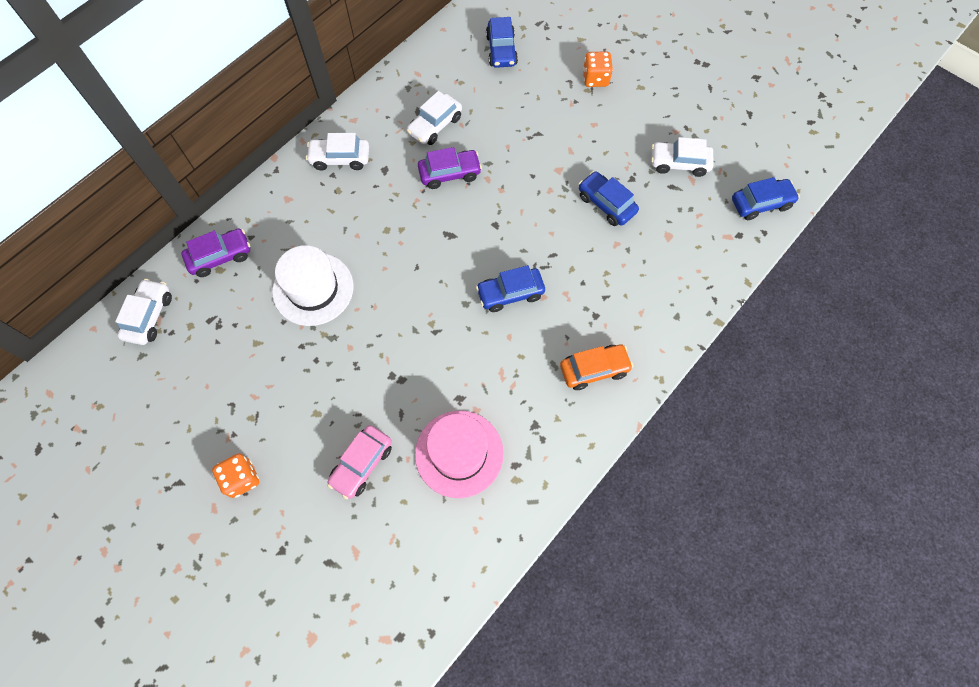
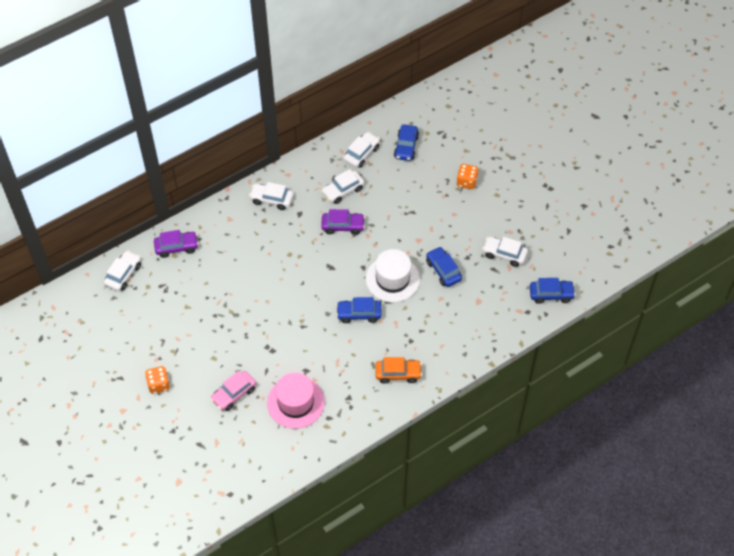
camera: 15 degrees right, 10 degrees down
(313, 289) = (231, 281): white hat -> white hat (392, 279)
(445, 71) = (361, 153): none -> white car

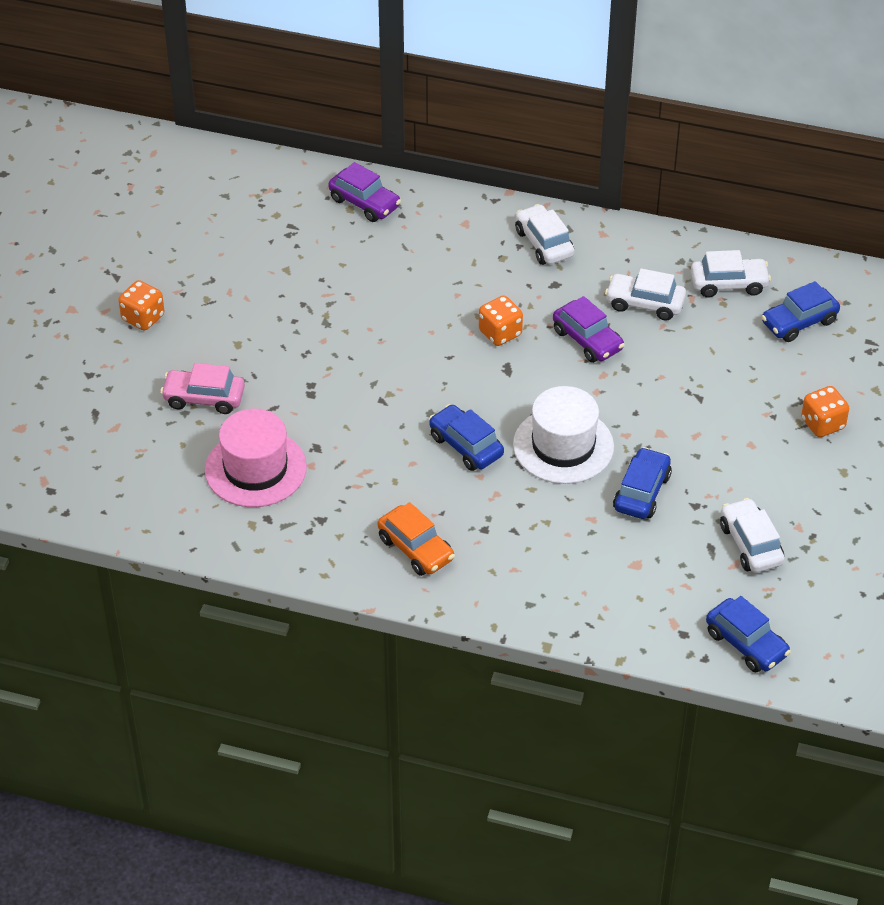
camera: 50 degrees right, 10 degrees down
(123, 274) = (269, 182): white car -> none
(307, 254) = (500, 333): none -> orange dice

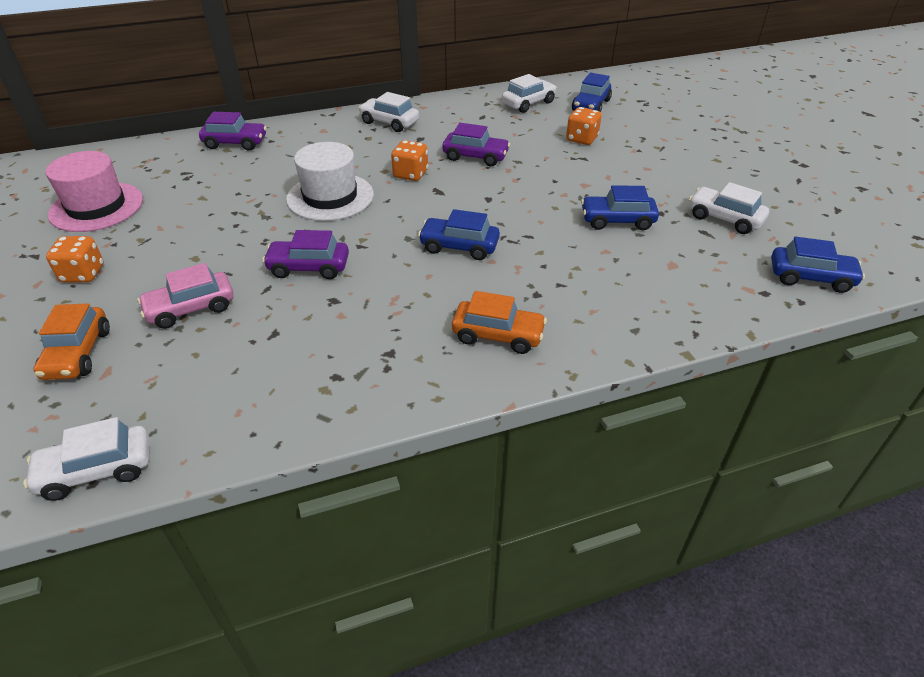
camera: 35 degrees left, 5 degrees down
(103, 400) = (78, 354): none -> orange car
(255, 468) = (289, 341): pink hat -> pink hat (96, 207)
(321, 402) = (309, 267): none -> purple car
(563, 446) = (530, 217): white hat -> white hat (330, 197)
(641, 492) = (617, 220): blue car -> blue car turned 75 degrees counterclockwise
(644, 303) = (490, 128): white car -> white car (97, 470)
(822, 424) = (671, 143): orange dice -> orange dice (581, 139)

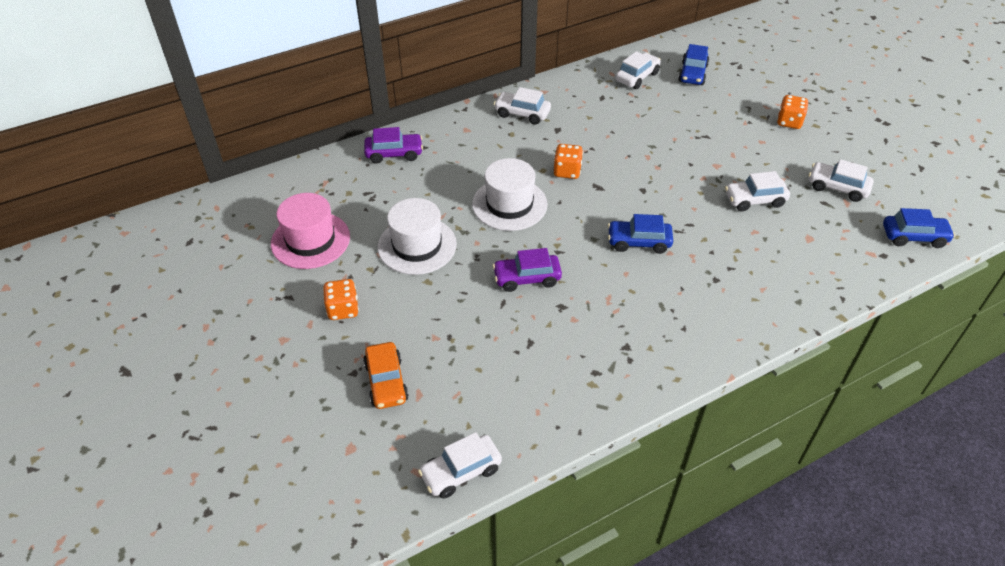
camera: 10 degrees left, 5 degrees up
(191, 308) = (452, 329): pink car -> none
(205, 223) = (417, 245): none -> white hat
(475, 157) = (614, 145): purple car -> none
(498, 335) = (700, 320): orange car -> none
(581, 139) = (697, 115): orange dice -> orange dice (789, 122)
(617, 220) = (754, 200): blue car -> white car

